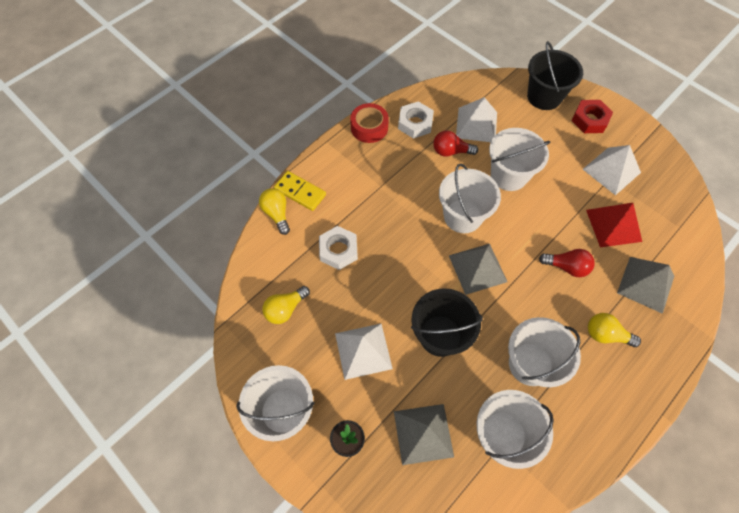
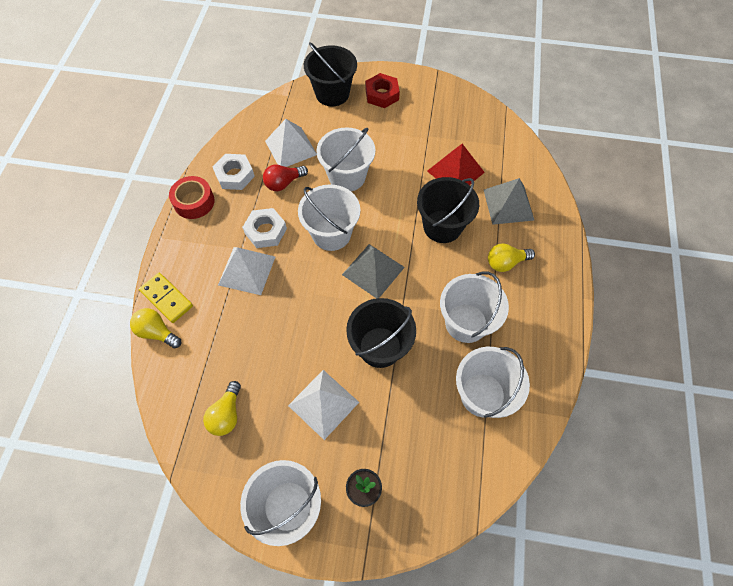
camera: 35 degrees left, 0 degrees up
(300, 192) = (166, 299): yellow domino -> yellow domino turned 45 degrees clockwise
(338, 250) = (240, 330): white nut -> white nut (265, 231)
(423, 433) = (420, 438): grey pyramid -> none
(566, 267) = (442, 226): red light bulb -> black bucket
(611, 171) = (425, 128): white pyramid -> white pyramid (246, 270)

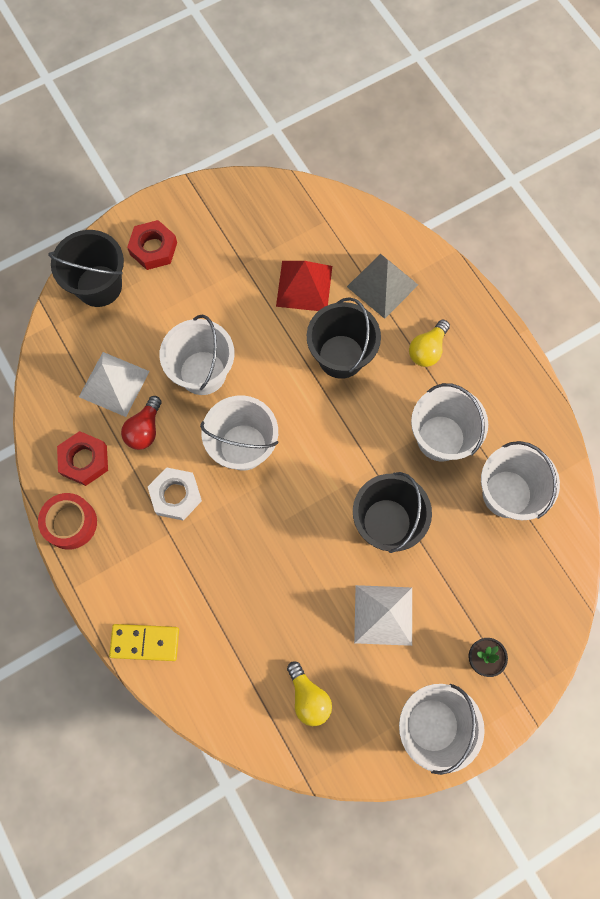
camera: 40 degrees left, 10 degrees up
(157, 332) = (169, 681): yellow light bulb -> none
(235, 175) = (84, 460): white nut -> red nut
(246, 270) = (196, 550): white pyramid -> none
(373, 270) = (316, 453): grey pyramid -> none

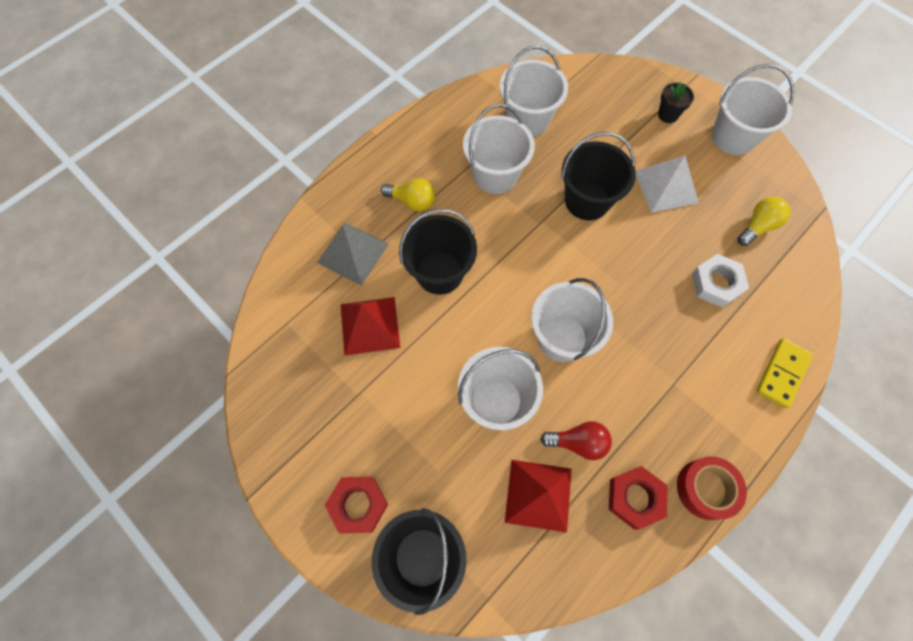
camera: 105 degrees left, 5 degrees down
(114, 384) = (538, 495): white pyramid -> red pyramid
(145, 642) = (782, 374): yellow domino -> yellow domino turned 45 degrees clockwise
(176, 495) = (634, 388): white nut -> white nut (716, 283)

